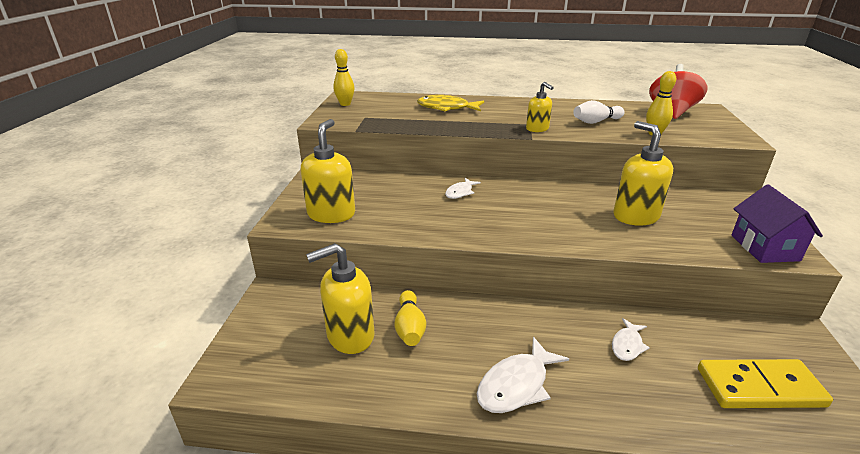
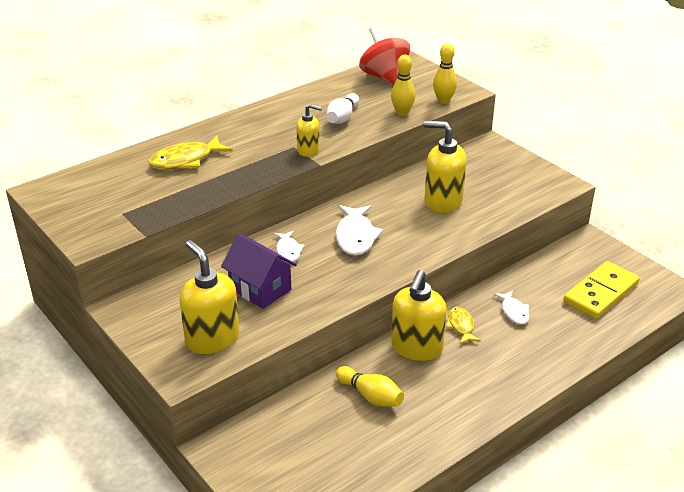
camera: 45 degrees left, 5 degrees up
(345, 104) = (64, 205): yellow bowling pin -> yellow bowling pin (443, 101)
(350, 335) = (337, 432): yellow soap dispenser -> yellow soap dispenser (416, 348)
(516, 385) = (485, 384): white fish -> white fish (356, 236)
(557, 325) = (461, 326): none -> yellow fish
(764, 248) = (541, 187): purple house -> purple house (260, 289)

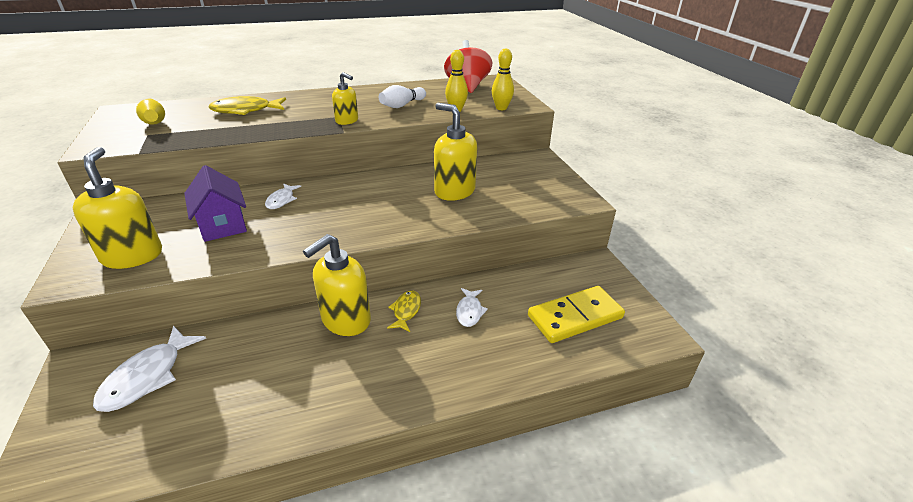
camera: 20 degrees right, 0 degrees up
(356, 236) = (349, 202): white fish -> white fish (147, 376)
(370, 396) = (258, 356): yellow bowling pin -> yellow bowling pin (154, 120)

